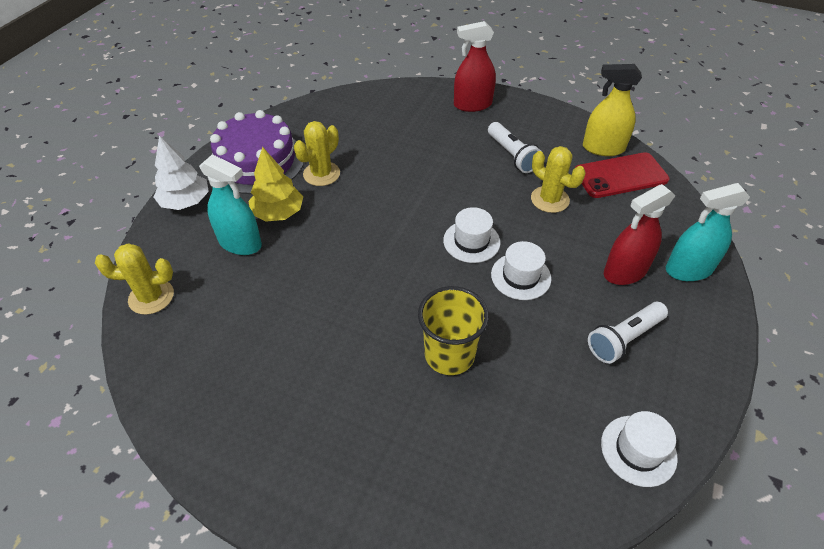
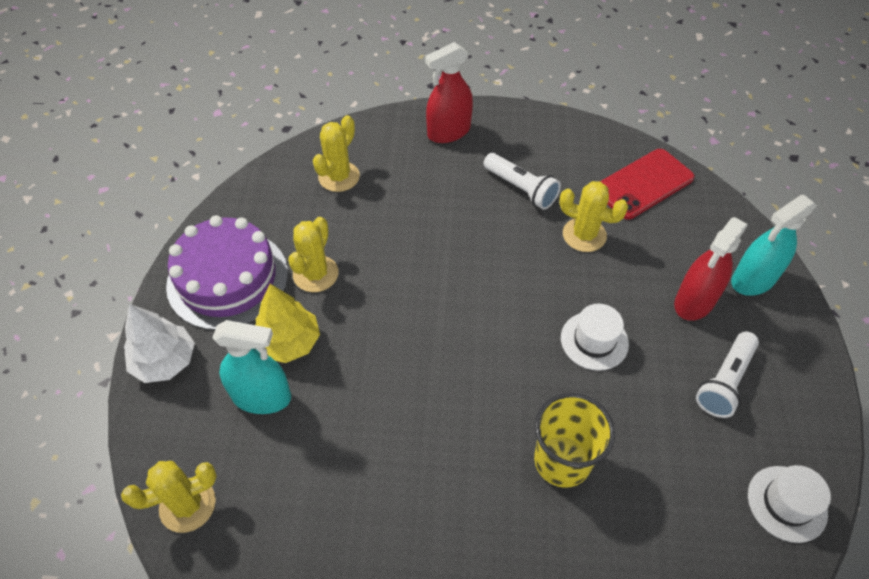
camera: 20 degrees left, 5 degrees up
(372, 115) = (339, 177): none -> yellow cactus
(471, 241) = (525, 313): white hat -> none
(603, 148) = (612, 153): yellow spray bottle -> none

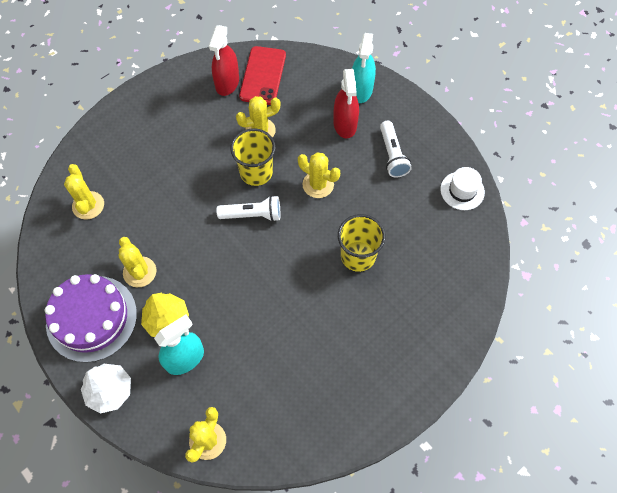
camera: 45 degrees left, 10 degrees up
(449, 132) = (124, 125): red spray bottle -> red spray bottle (227, 83)
(521, 189) = (201, 129): white flashlight -> white flashlight (252, 215)
(535, 273) = (256, 172): none -> yellow cup
(594, 340) = (318, 184): white hat -> yellow cactus

